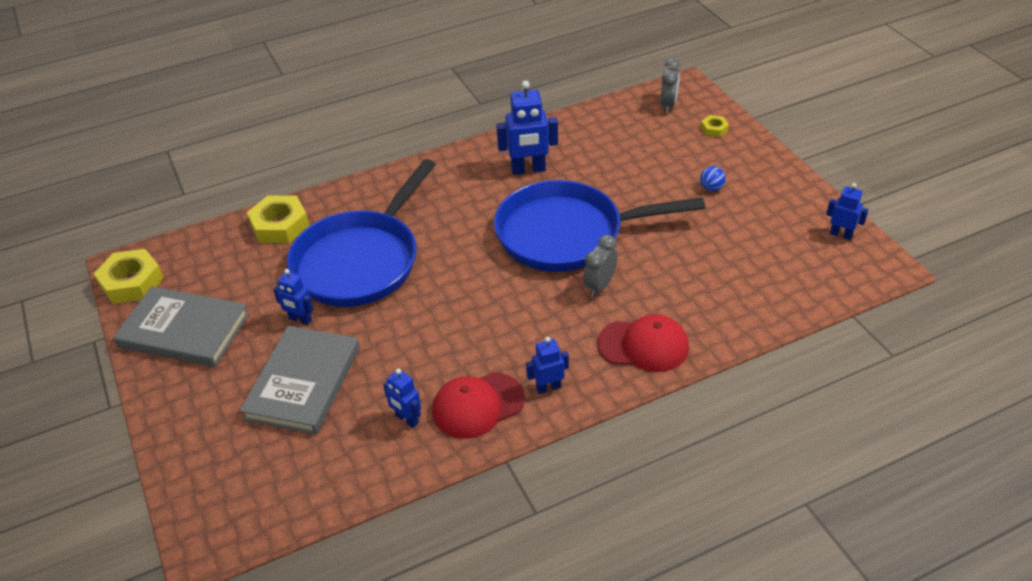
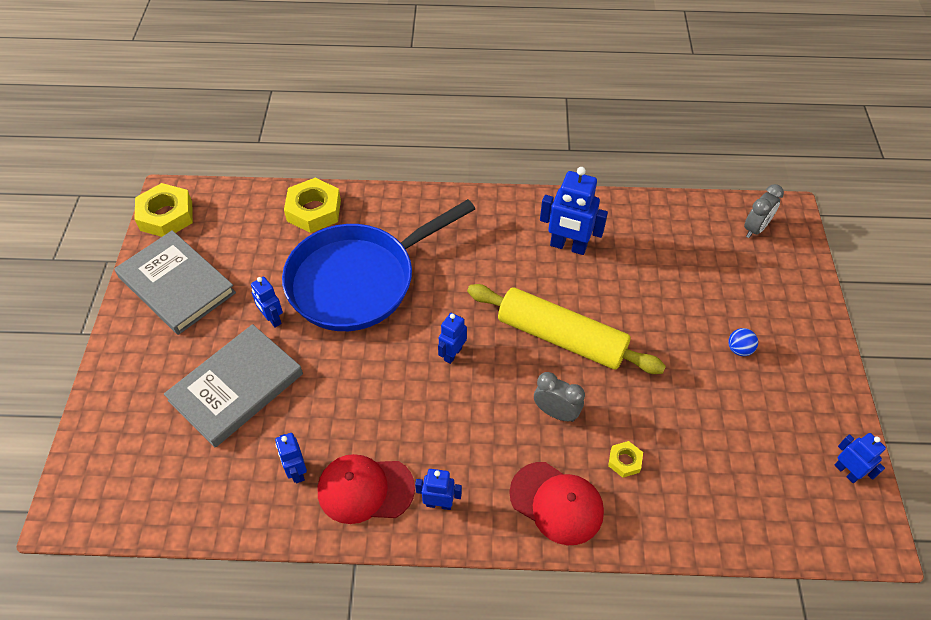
camera: 25 degrees right, 10 degrees up
(484, 280) = (452, 354): none -> blue robot
(567, 234) = (561, 337): blue pan -> yellow rolling pin
(599, 286) = (556, 412): grey clock -> grey clock turned 60 degrees clockwise
(714, 129) = (786, 278): yellow nut -> yellow nut (624, 461)

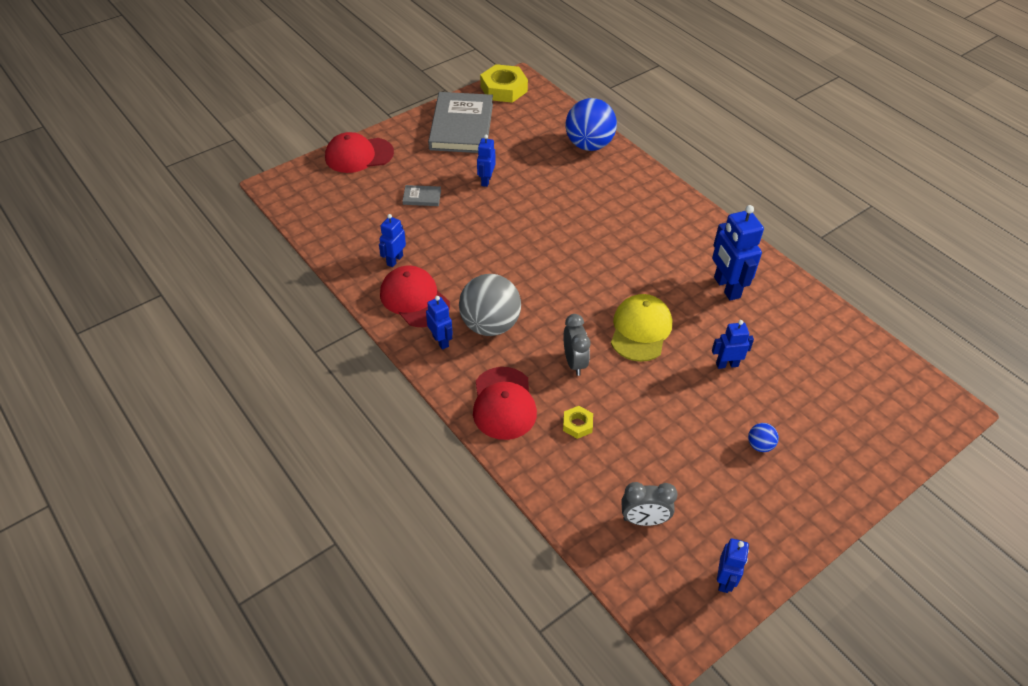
camera: 50 degrees right, 5 degrees down
(113, 401) = (359, 155): none -> red cap
(236, 387) = (422, 197): grey book -> grey book, size x0.40
(314, 210) = (589, 145): yellow nut -> blue ball
(359, 280) = (561, 199): blue pan -> none
(452, 354) = (559, 280): blue robot -> blue robot (727, 364)
(456, 447) = (490, 325): none -> grey ball
(561, 337) = (640, 330): yellow rolling pin -> yellow cap
(755, 229) = (899, 394): grey clock -> grey clock (644, 520)

